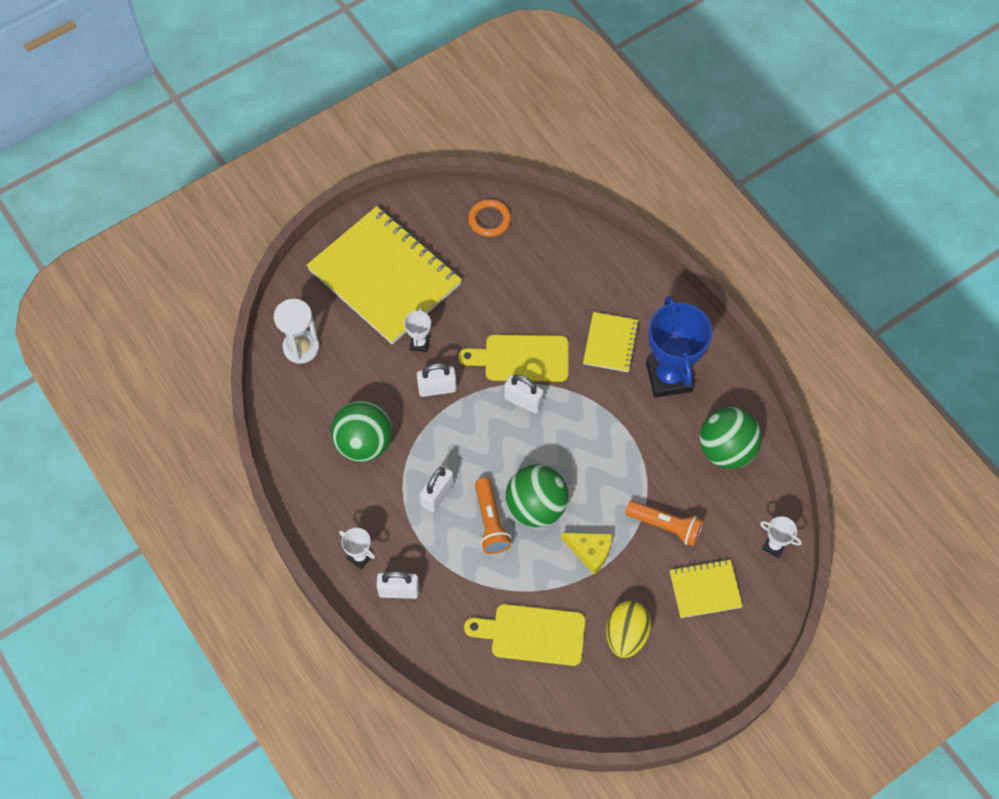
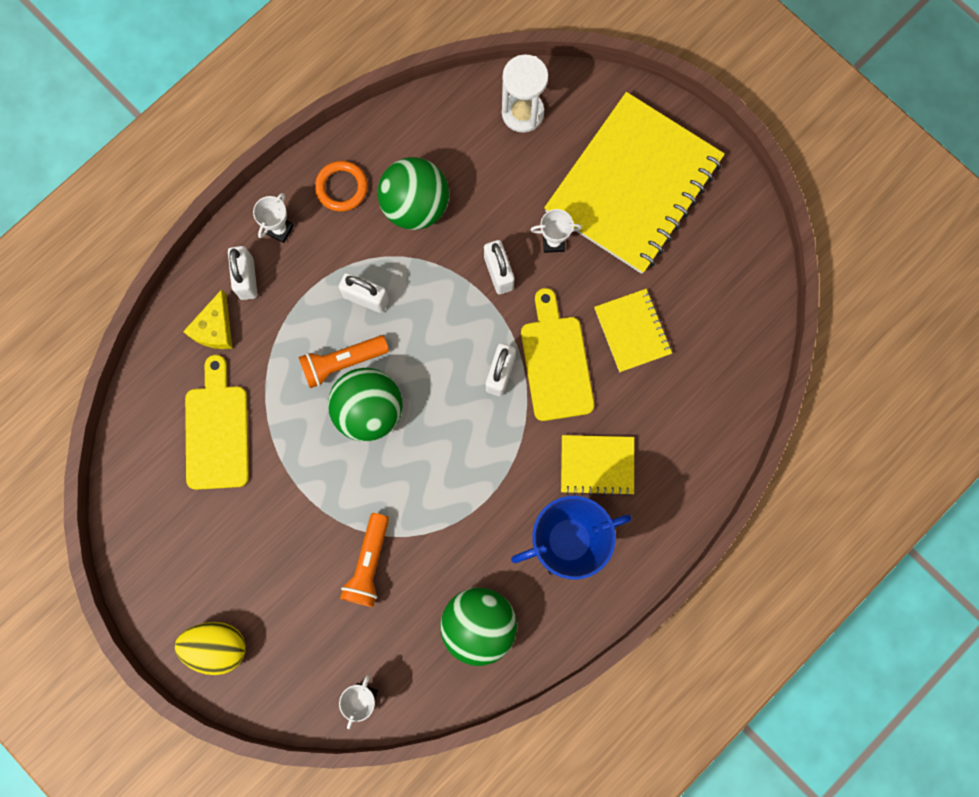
camera: 80 degrees right, 15 degrees up
(489, 220) = (739, 292): orange ring -> orange ring (341, 187)
(590, 551) = (324, 480): yellow cheese -> yellow cheese (215, 328)
(626, 635) = (230, 535): yellow egg -> yellow egg (217, 646)
(705, 589) = (297, 620): yellow notebook -> yellow notebook (632, 331)

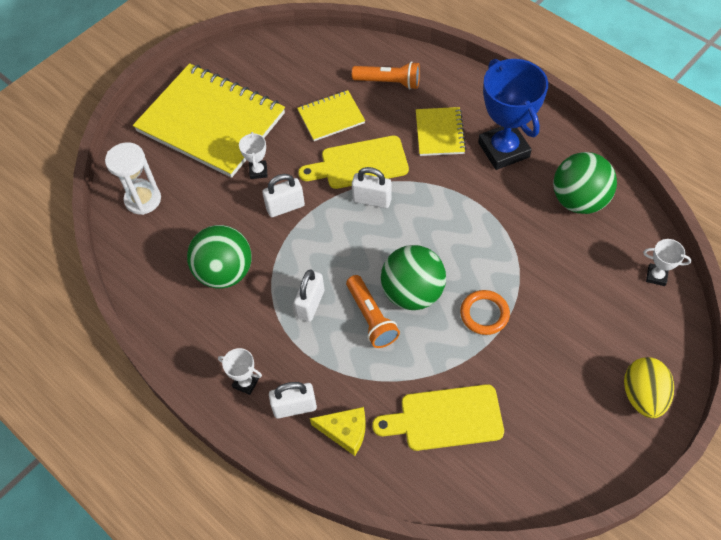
camera: 90 degrees left, 20 degrees down
(341, 187) = (205, 333): orange ring -> orange ring (484, 314)
(368, 564) = (545, 282): orange flashlight -> orange flashlight (389, 82)

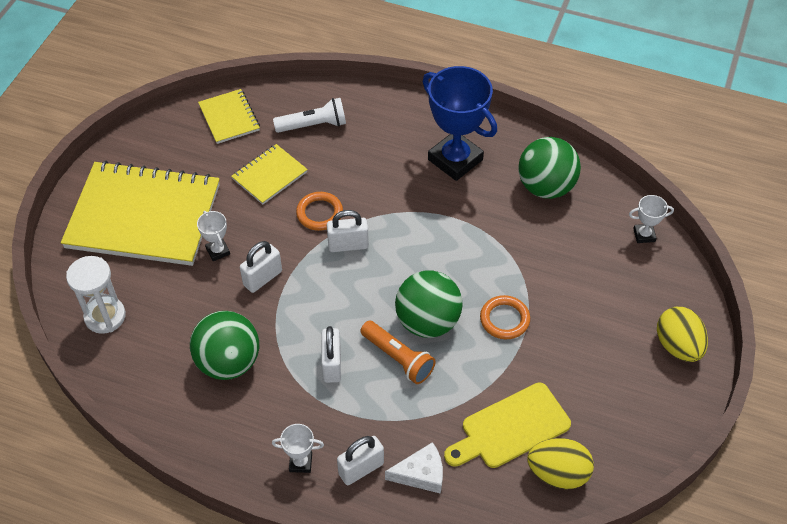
camera: 25 degrees left, 5 degrees down
(345, 431) = (421, 474): yellow cheese -> white cheese
(359, 163) = (319, 213): yellow cutting board -> orange ring
(389, 82) = (313, 125): orange flashlight -> white flashlight
(439, 133) = (386, 161): yellow notebook -> yellow notebook (229, 118)
(471, 477) = (558, 473): none -> yellow egg

